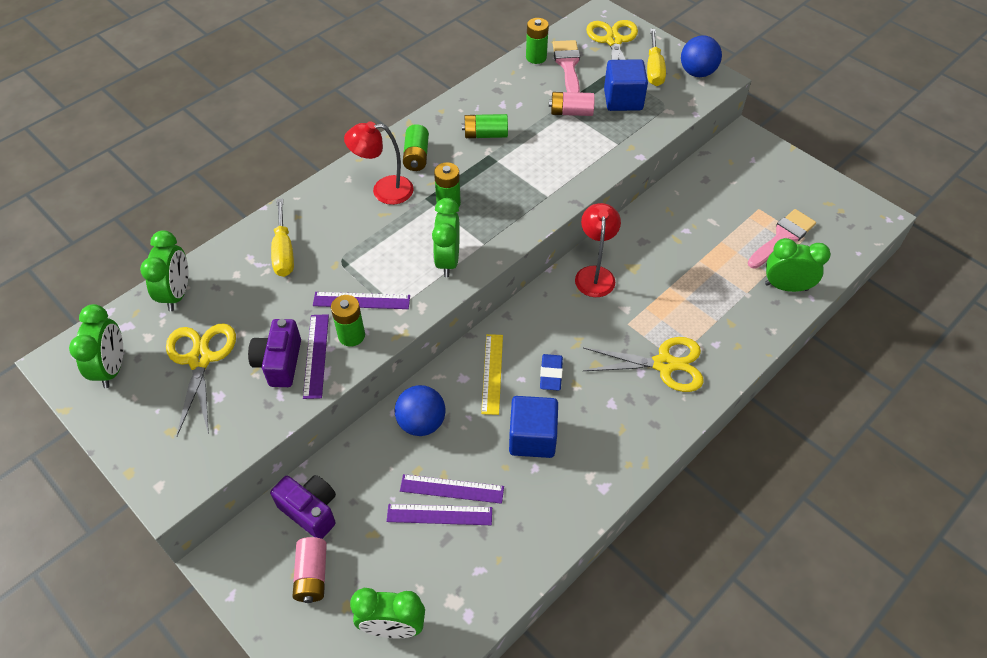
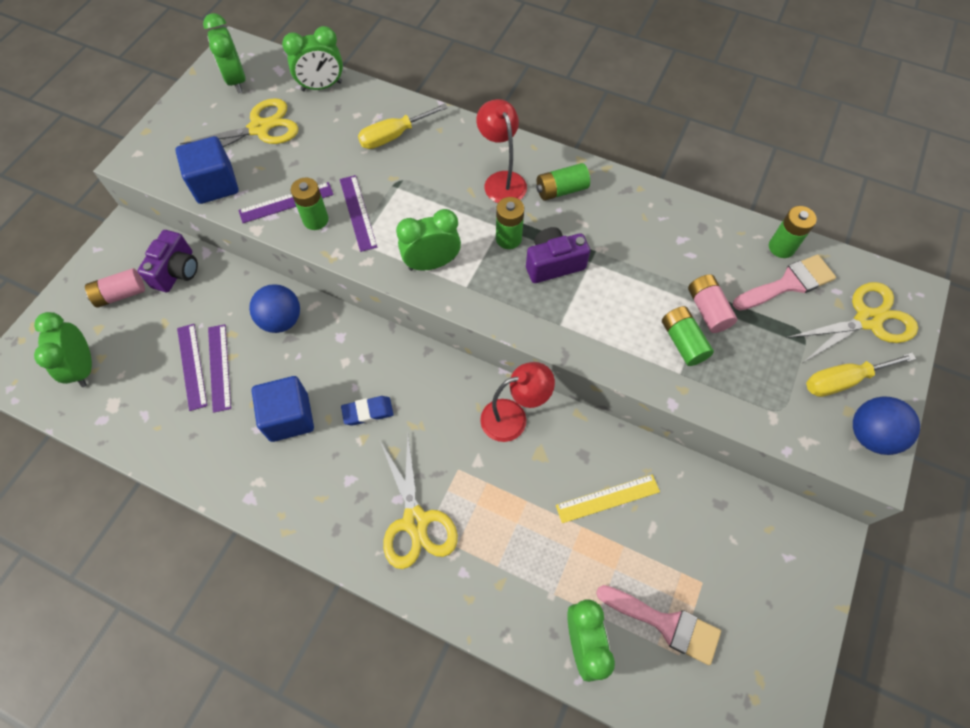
camera: 70 degrees right, 10 degrees up
(112, 368) = (236, 80): green clock -> green clock turned 90 degrees clockwise
(279, 362) = (271, 180): purple camera -> purple camera (553, 264)
(485, 134) = (625, 239): green battery -> green battery (683, 342)
(492, 373) = (352, 360): yellow ruler -> yellow ruler (607, 498)
(623, 100) = (762, 359): blue cube -> blue cube (215, 184)

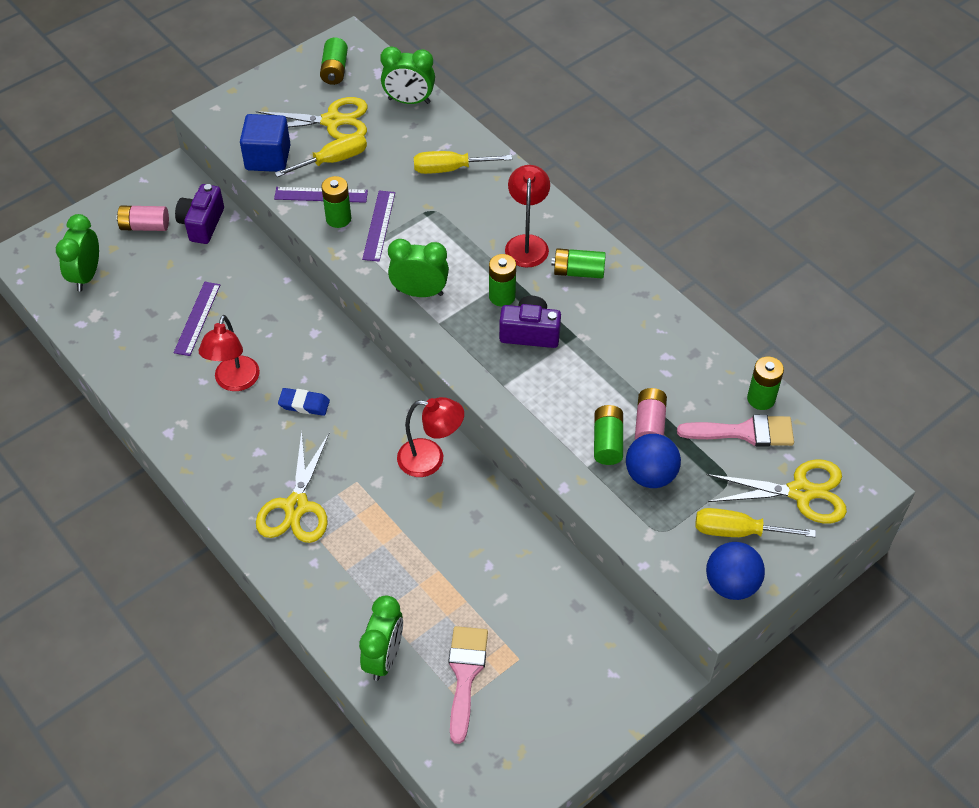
camera: 25 degrees right, 10 degrees down
(177, 271) = (202, 224): purple camera -> purple camera turned 150 degrees clockwise
(192, 366) = (174, 308): purple ruler -> none
(236, 80) = (334, 70): green clock -> green battery
(280, 165) = (333, 160): none -> yellow screwdriver
(281, 320) = (270, 299): blue ball -> blue ball (650, 475)
(289, 417) = (235, 382): blue cube -> red lamp
(607, 498) = (475, 558): yellow ruler -> none
(665, 623) = (465, 675): pink brush -> pink brush turned 135 degrees counterclockwise

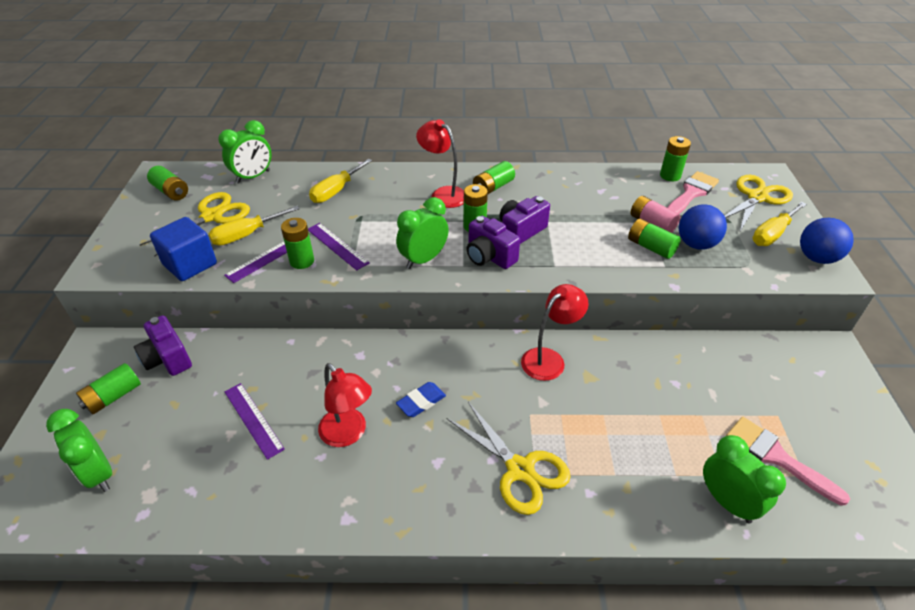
camera: 50 degrees left, 10 degrees down
(145, 226) = (113, 397): pink battery -> green battery
(333, 160) = (246, 235): yellow screwdriver -> yellow screwdriver turned 135 degrees counterclockwise
(469, 333) = (489, 256): none -> purple camera

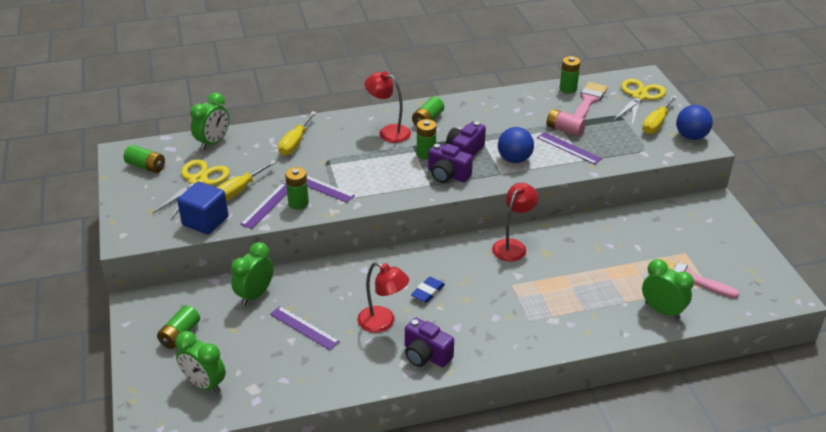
camera: 15 degrees left, 5 degrees down
(167, 358) = (207, 301): purple camera -> purple camera (426, 355)
(423, 259) = (397, 186): green clock -> green clock (255, 295)
(520, 470) = (517, 320): yellow scissors -> none
(651, 247) = (569, 148): green battery -> purple ruler
(696, 244) = (602, 140): blue ball -> blue ball (514, 159)

